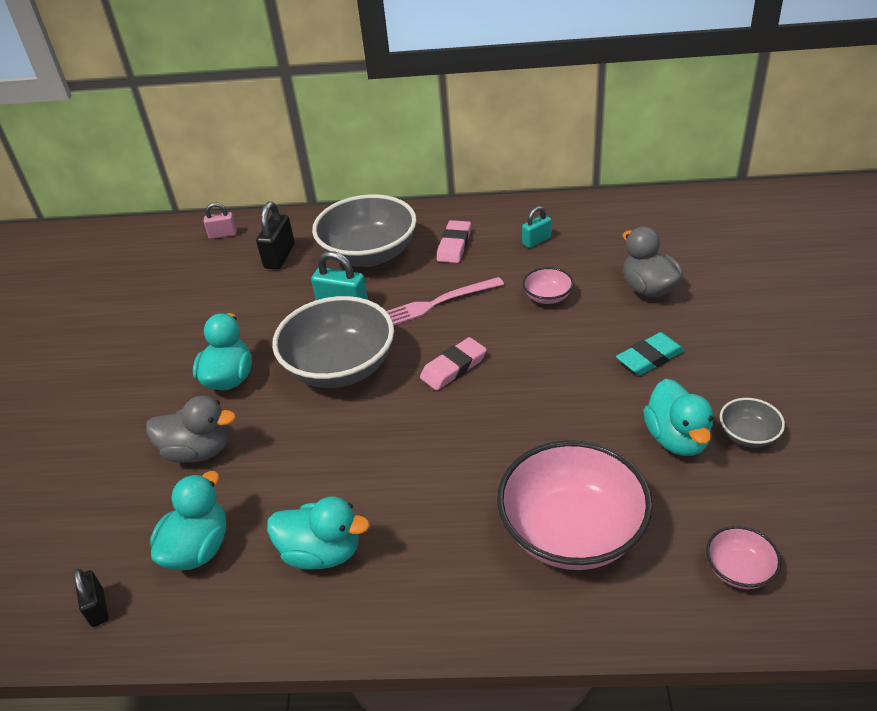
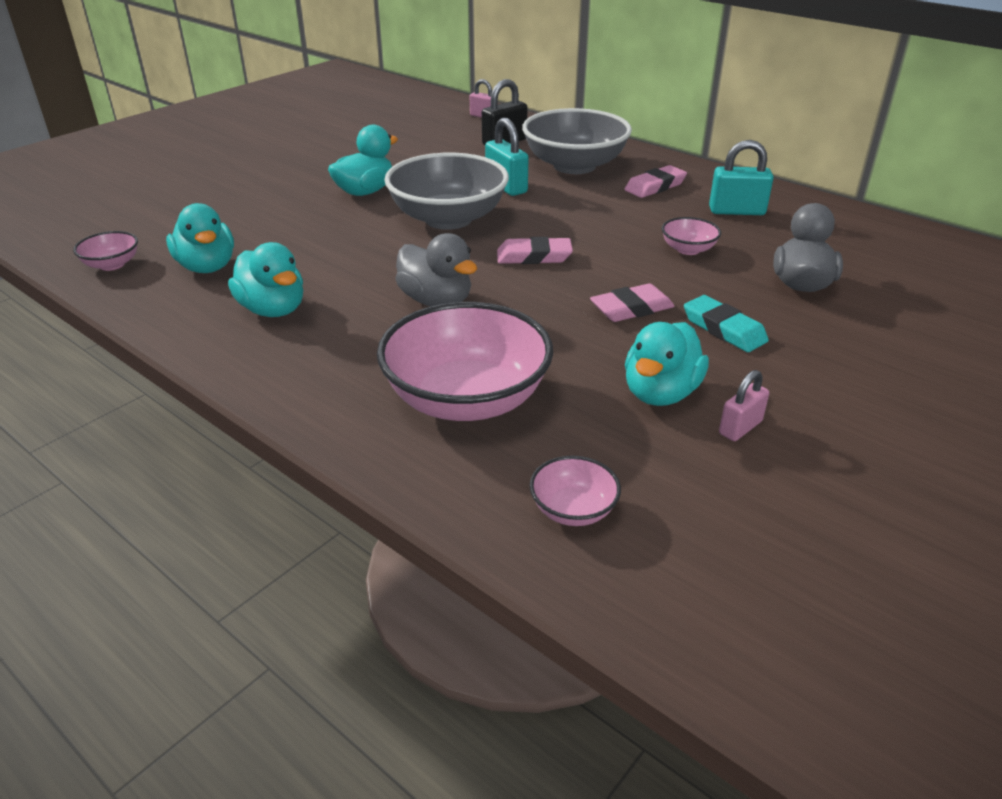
camera: 35 degrees right, 5 degrees down
(97, 608) = (112, 264): black padlock -> pink bowl
(198, 451) = (286, 219): grey duck -> grey duck (436, 301)
(198, 548) = (207, 267): turquoise duck -> turquoise duck turned 90 degrees clockwise
(436, 303) = (582, 214): pink fork -> none
(536, 241) = (736, 211): turquoise padlock -> turquoise padlock, size x1.57
(576, 376) = (631, 308): none -> pink eraser
(650, 358) = (723, 329): turquoise eraser -> turquoise eraser turned 45 degrees clockwise
(748, 435) = (740, 427): grey bowl -> pink padlock

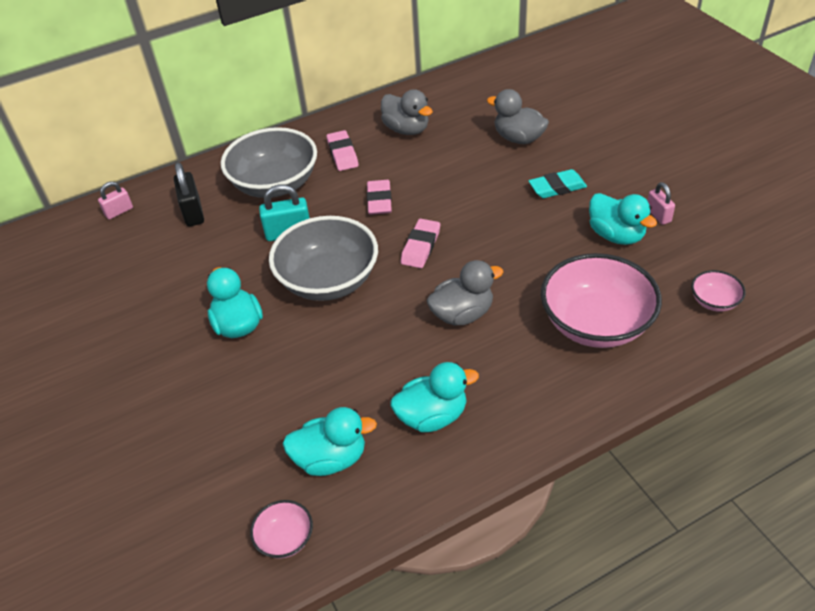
camera: 65 degrees left, 10 degrees up
(631, 308) = (516, 219): pink eraser -> pink eraser (379, 200)
(688, 249) = (450, 169): pink bowl -> none
(736, 211) = (406, 129): turquoise padlock -> grey duck

